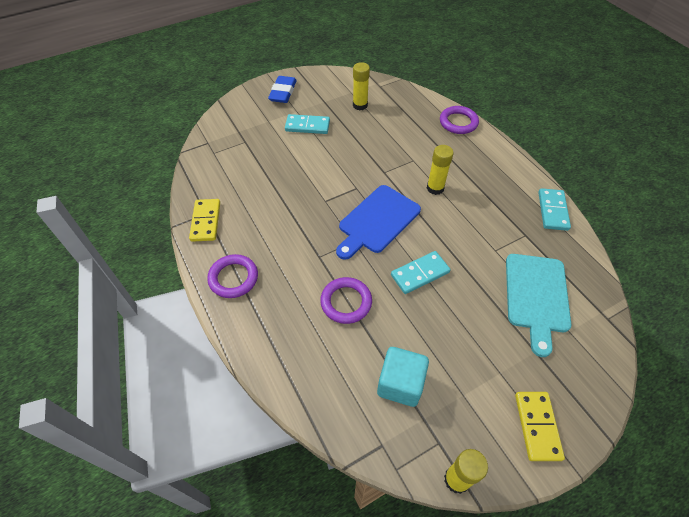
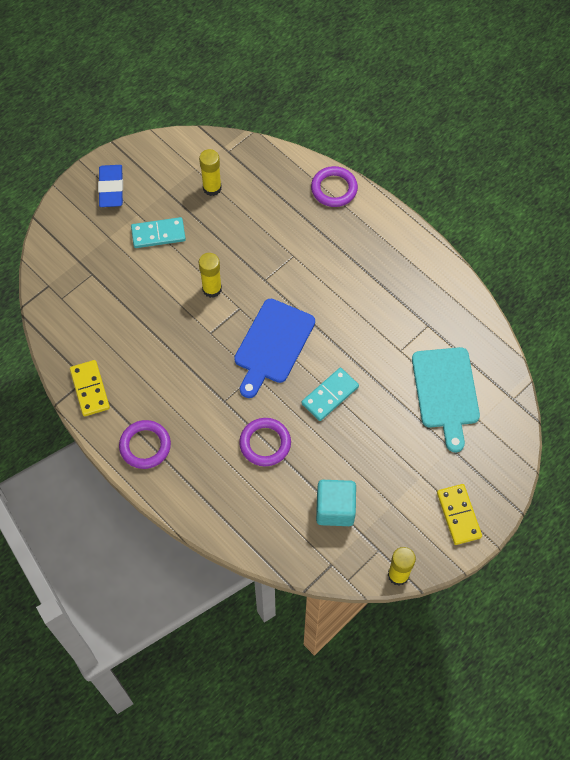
camera: 15 degrees left, 10 degrees up
(435, 188) = (325, 288): yellow glue stick -> yellow glue stick (212, 289)
(552, 211) = (452, 288): turquoise domino -> none

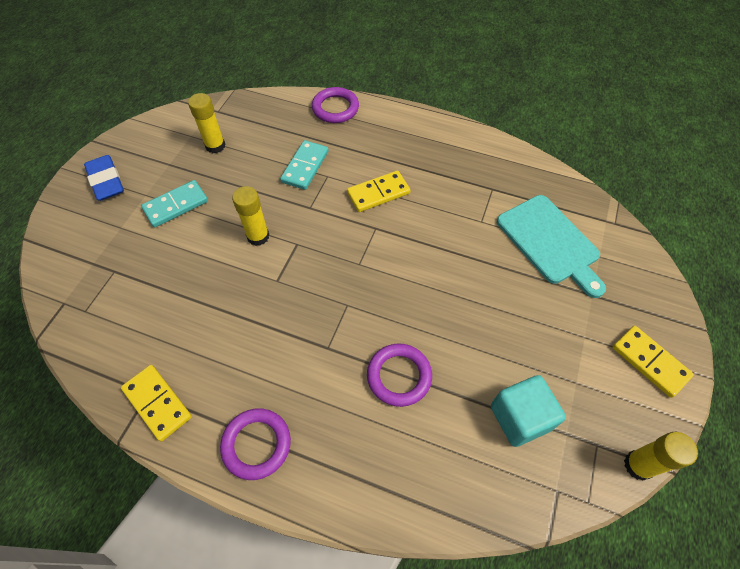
camera: 25 degrees left, 5 degrees down
(272, 345) = (351, 266): blue cutting board -> none
(328, 289) = (378, 193): none -> yellow domino
(330, 395) = (439, 293): turquoise domino -> turquoise domino (305, 167)

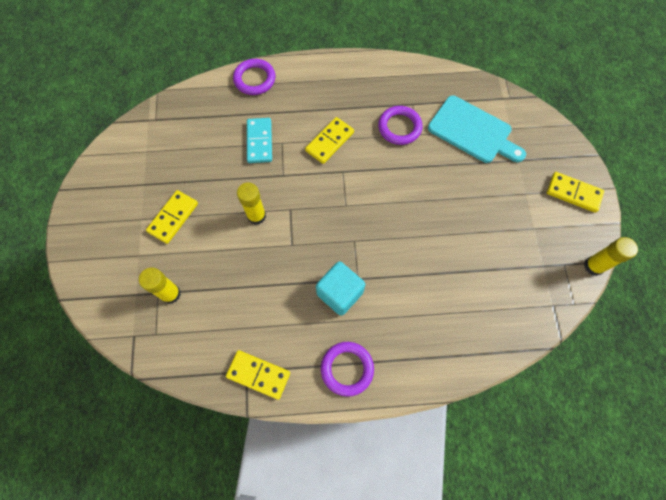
camera: 25 degrees left, 10 degrees up
(106, 181) = (98, 221): blue eraser -> none
(176, 205) = (173, 218): turquoise domino -> yellow domino
(215, 146) = (173, 152): yellow glue stick -> yellow glue stick (171, 294)
(399, 376) = (418, 276): purple ring -> purple ring (399, 127)
(520, 417) = (510, 269): turquoise cube -> turquoise cube (340, 293)

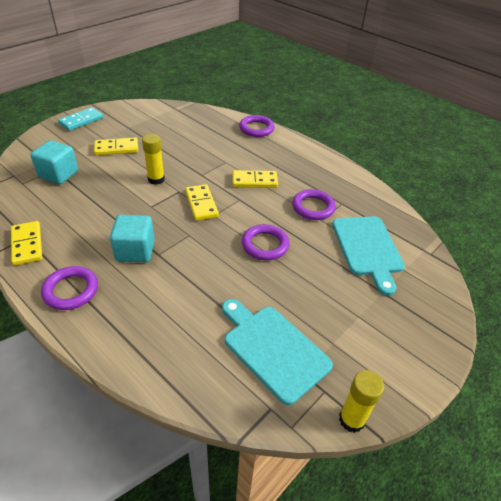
camera: 45 degrees right, 25 degrees down
(171, 294) = (58, 174): yellow glue stick -> turquoise cube
(259, 142) = (214, 153): turquoise domino -> turquoise domino (81, 121)
(412, 195) = (265, 245): none -> purple ring
(511, 268) = (273, 348): none -> turquoise cutting board
(573, 193) = (406, 353): yellow domino -> yellow domino (201, 204)

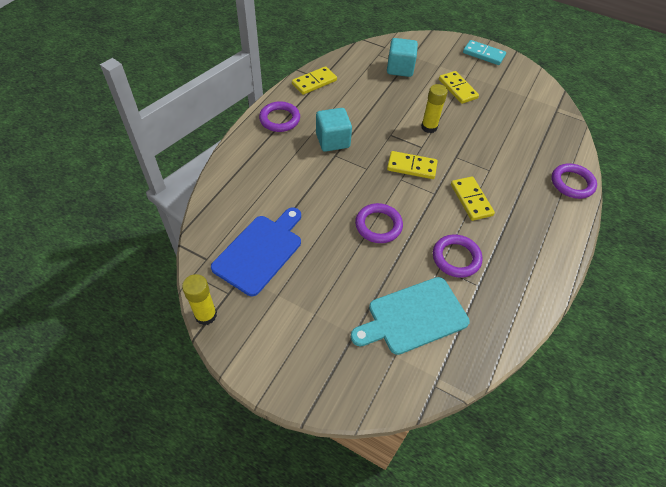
camera: 75 degrees right, 10 degrees up
(201, 204) = (411, 167): yellow domino -> yellow domino turned 45 degrees clockwise
(273, 348) = (260, 251): turquoise cutting board -> blue cutting board

